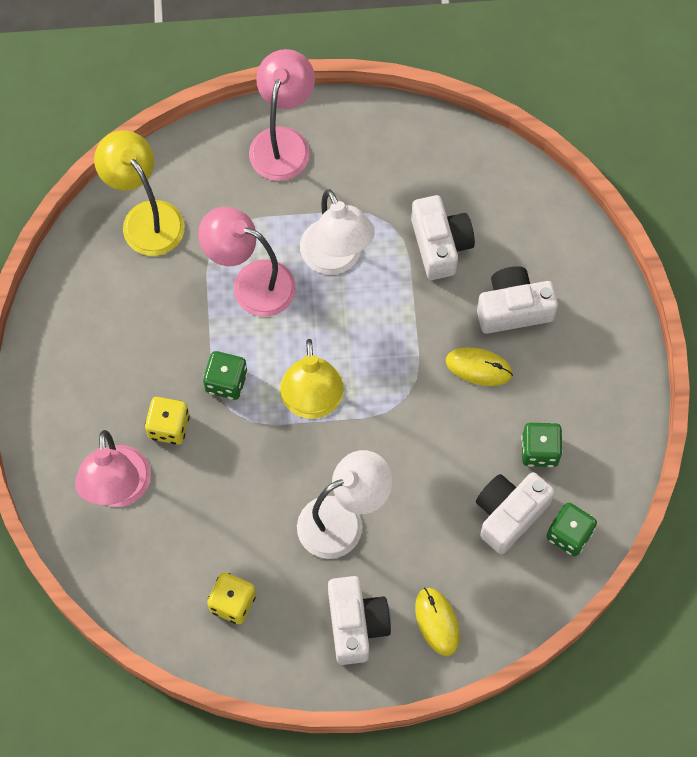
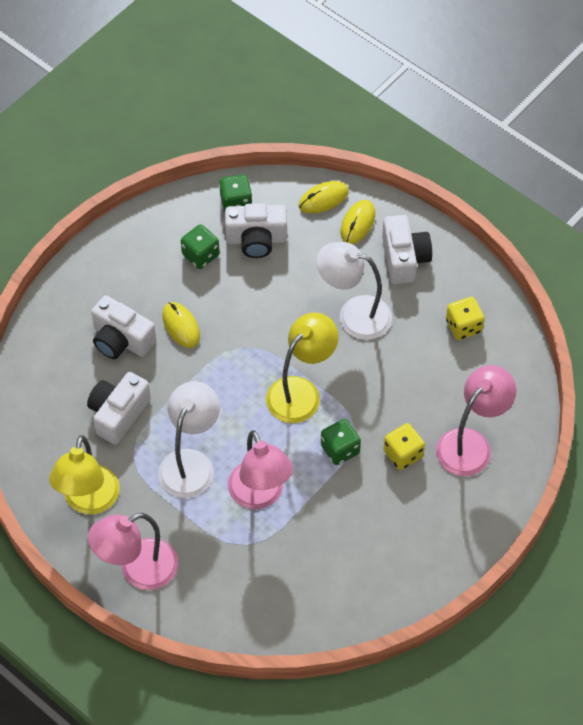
camera: 135 degrees left, 10 degrees down
(146, 218) = (282, 601): yellow lamp -> yellow lamp (89, 501)
(356, 624) = (404, 258): white camera -> white camera turned 135 degrees clockwise
(496, 618) = (323, 199): none -> yellow mouse

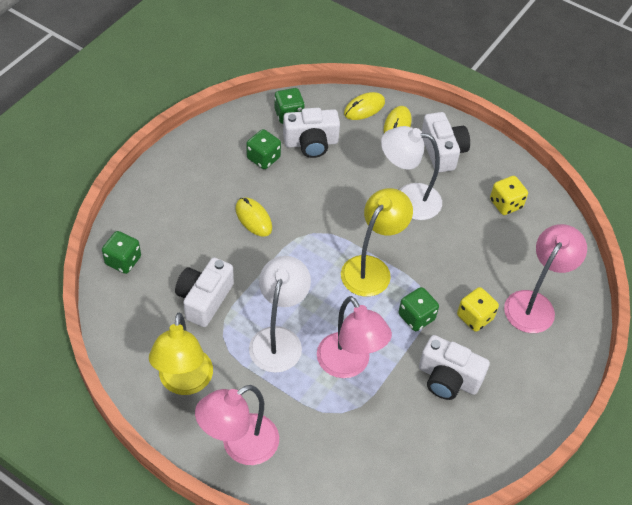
camera: 10 degrees left, 5 degrees down
(37, 365) = (123, 261): none -> green dice
(121, 340) = (200, 233): white camera -> white camera (448, 378)

